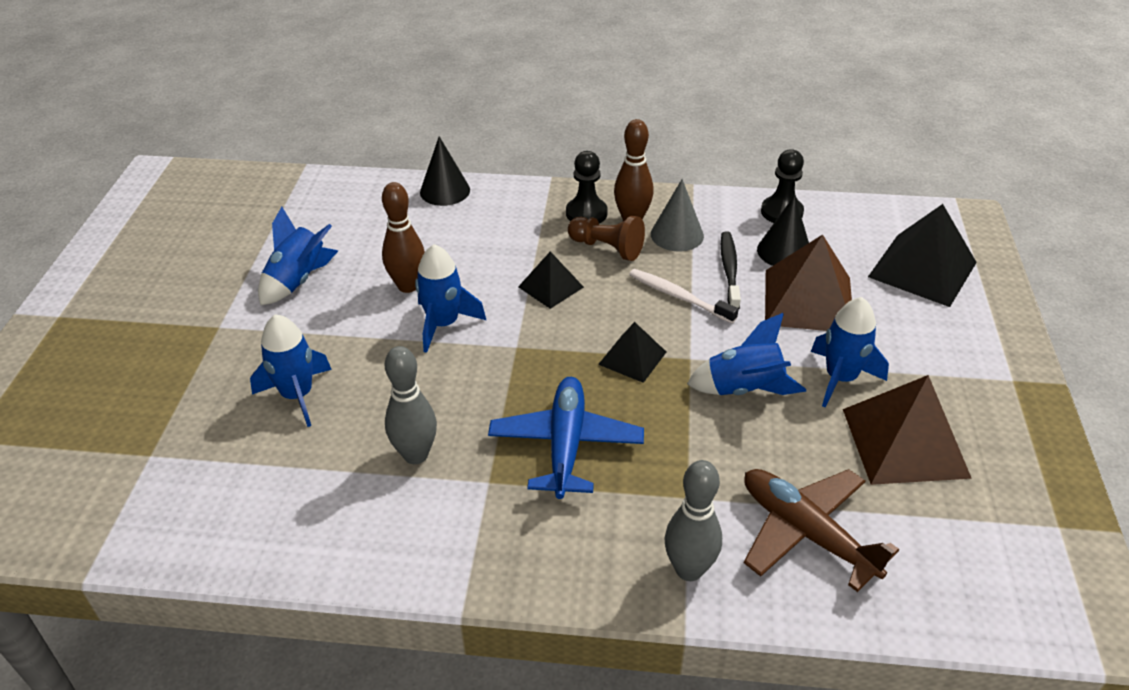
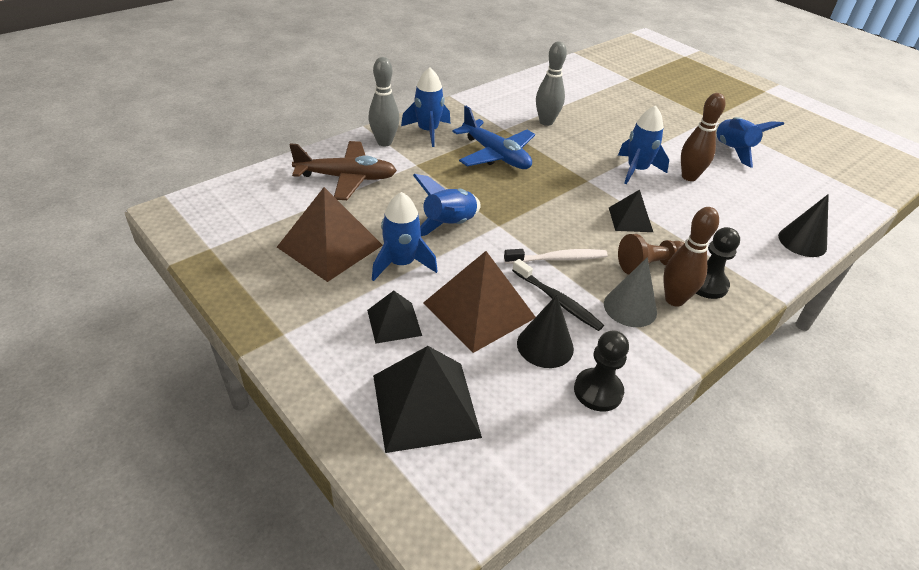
camera: 130 degrees right, 0 degrees up
(297, 395) = (627, 115): blue rocket -> blue rocket (428, 131)
(632, 358) = (527, 207): black pyramid -> black pyramid (394, 322)

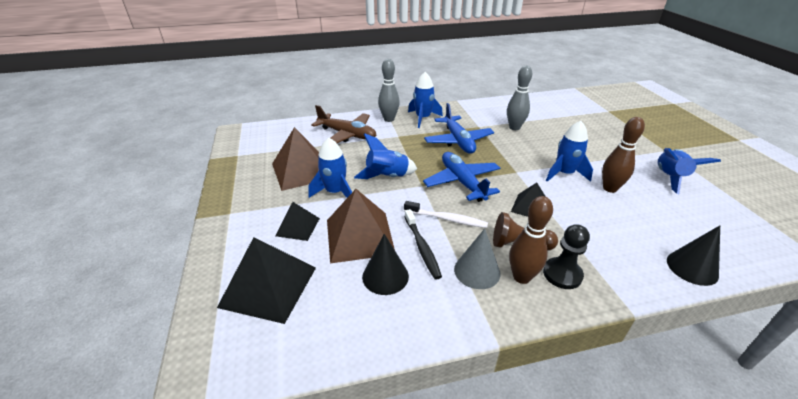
camera: 30 degrees right, 5 degrees down
(540, 209) = (462, 182): none -> blue plane
(598, 391) = (397, 324): black pawn -> none

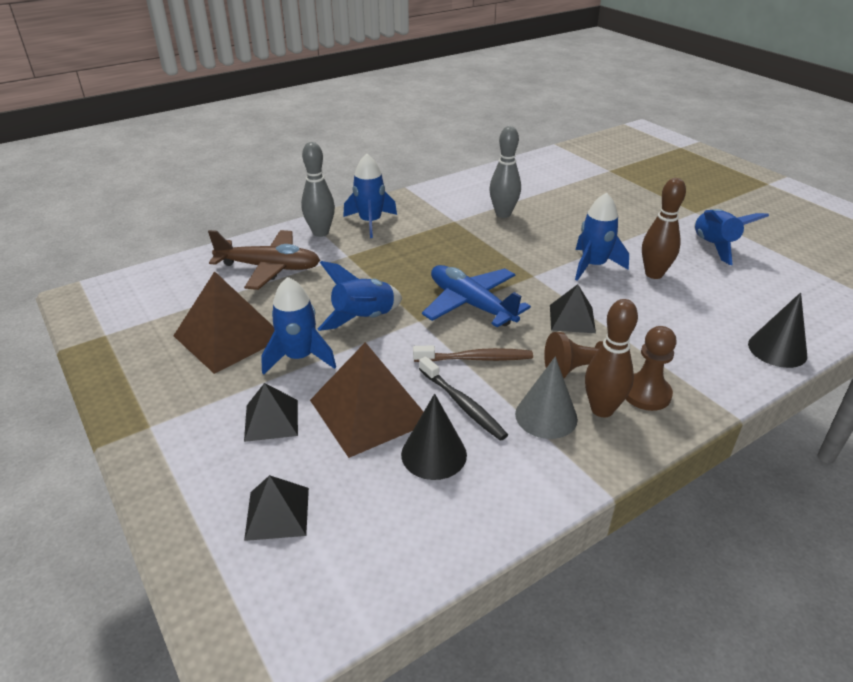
camera: 20 degrees left, 0 degrees up
(269, 286) = (277, 513): black pyramid -> black pyramid, size x0.56
(447, 219) = (476, 358): white toothbrush -> brown toothbrush
(458, 141) = (437, 247): blue plane -> none
(562, 274) = (646, 393): black pawn -> brown pawn

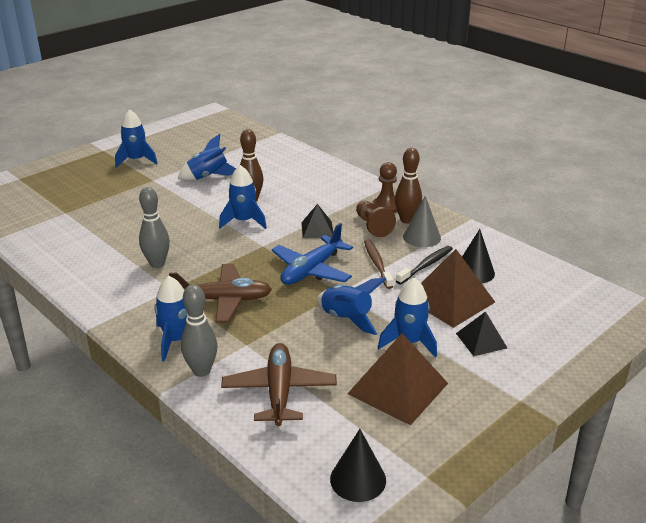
camera: 100 degrees left, 5 degrees down
(277, 513) = (552, 320): black pyramid -> none
(426, 246) = (223, 300): none -> brown plane
(746, 202) = (136, 160): none -> blue rocket
(777, 349) = (328, 168): black cone -> black cone (358, 479)

